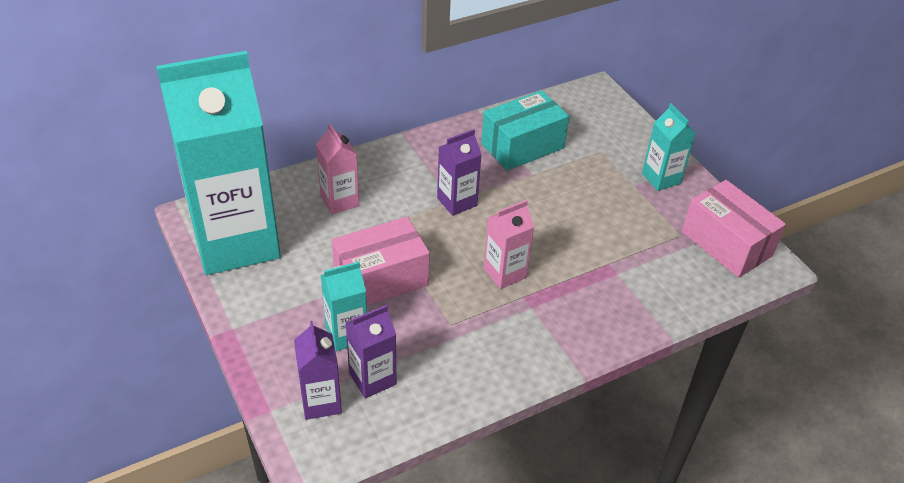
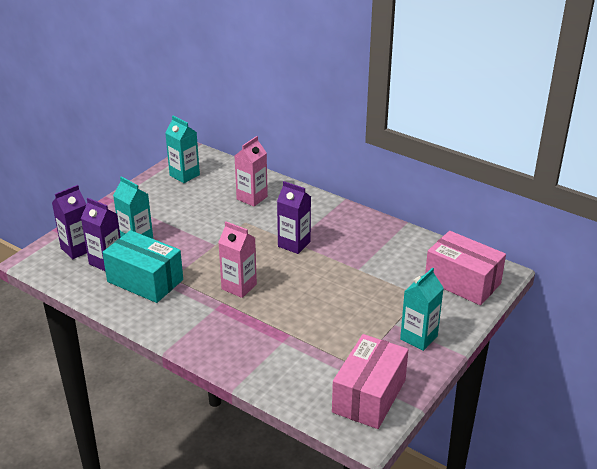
camera: 65 degrees right, 10 degrees down
(236, 241) = (184, 175): turquoise carton -> turquoise carton, size x0.42
(381, 278) = (193, 237): pink box -> pink box (462, 282)
(522, 146) = (385, 255): turquoise box -> turquoise box (145, 281)

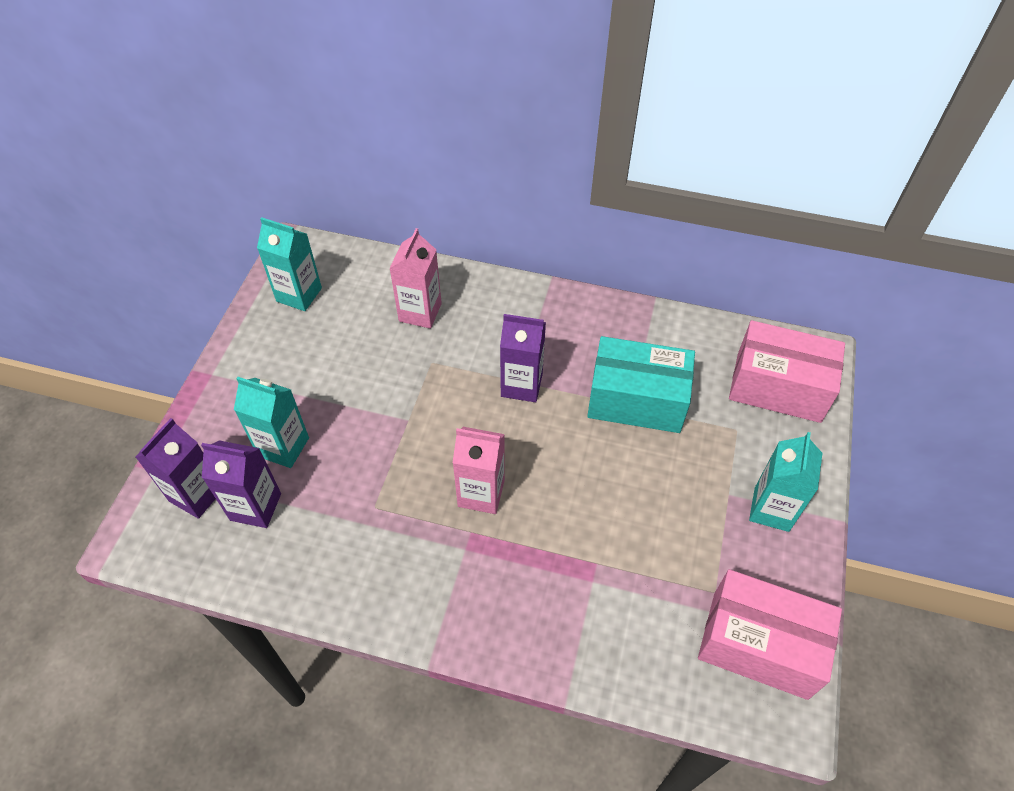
camera: 20 degrees left, 20 degrees up
(145, 281) = (334, 527): turquoise box -> turquoise box (636, 400)
(369, 396) = (759, 644): pink box -> pink box turned 75 degrees counterclockwise

